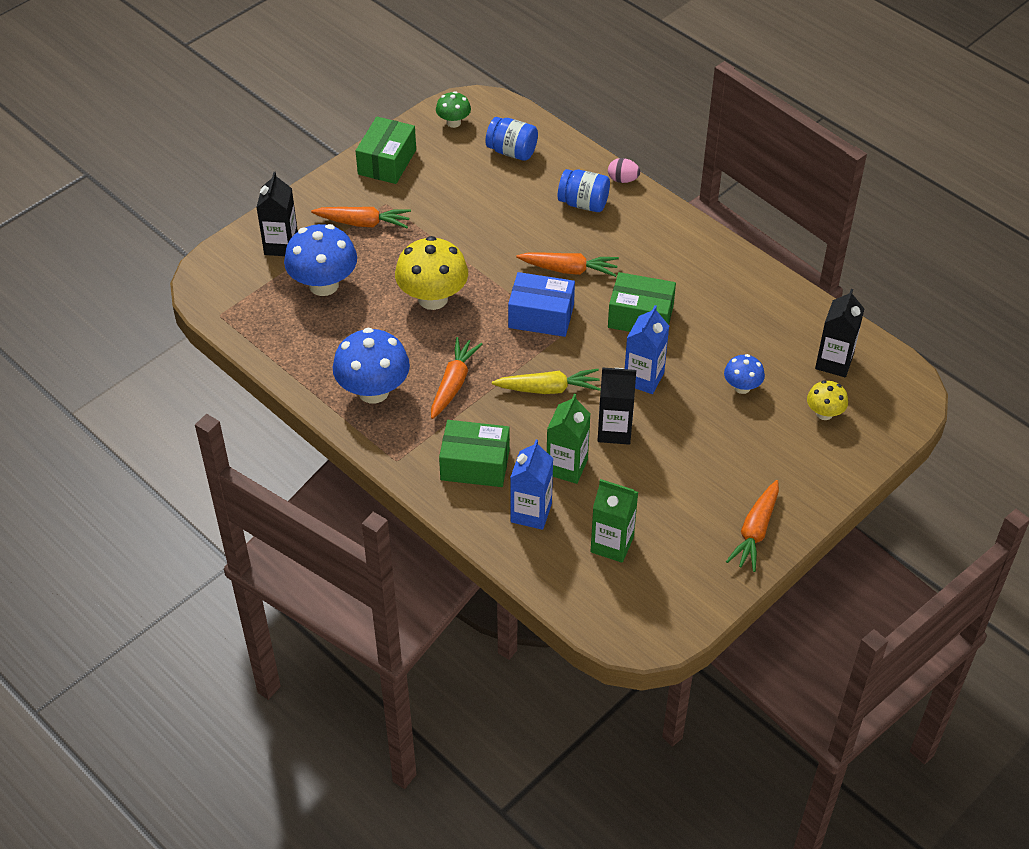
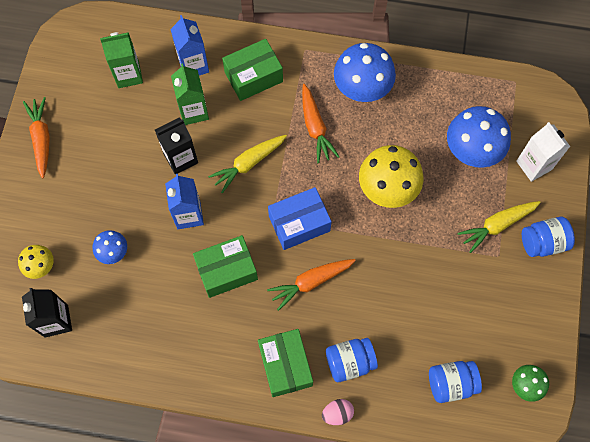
camera: 145 degrees right, 20 degrees up
(281, 245) = (534, 165): black carton -> white carton
(338, 193) = (543, 242): none -> blue jar
(363, 223) = (497, 225): orange carrot -> yellow carrot
(387, 162) = (536, 301): green box -> green box (285, 365)

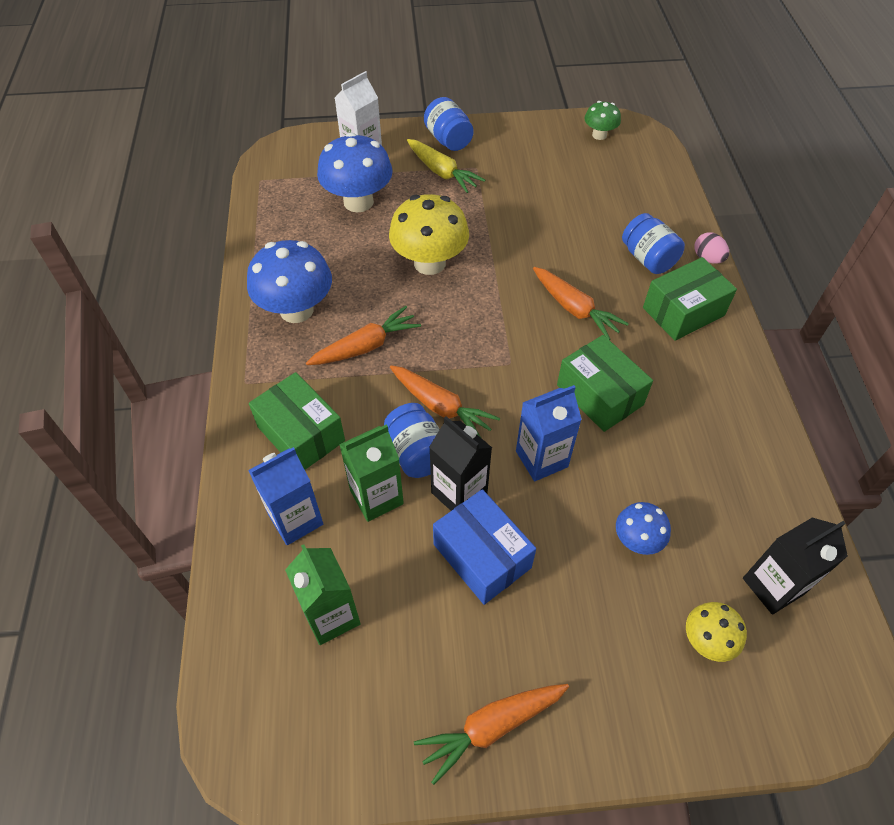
camera: 105 degrees left, 15 degrees down
(249, 164) = (441, 407): yellow carrot -> orange carrot
(299, 223) = (505, 335): blue box -> blue box (482, 556)
(451, 383) = (626, 182): blue jar -> blue jar (417, 453)

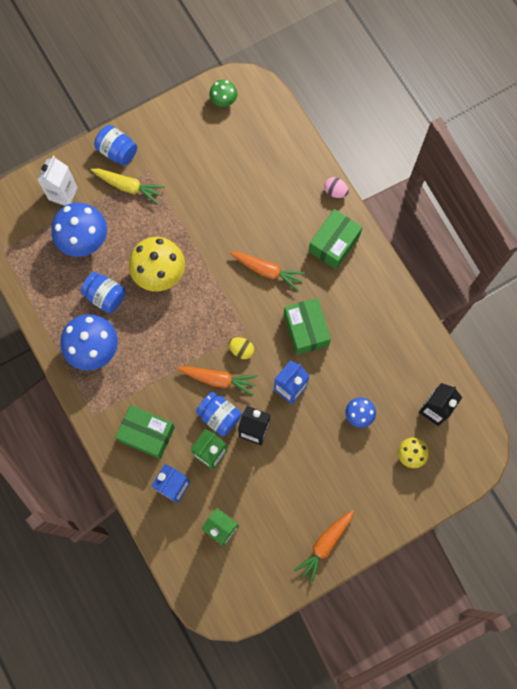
camera: 25 degrees left, 20 degrees up
(365, 346) = (152, 357): orange carrot -> none
(482, 556) = (282, 461): blue box -> none
(493, 384) = (241, 350): none -> yellow egg
(599, 395) = (306, 330): green box -> green box turned 45 degrees clockwise
(648, 259) = (298, 208): blue jar -> blue jar (105, 296)

